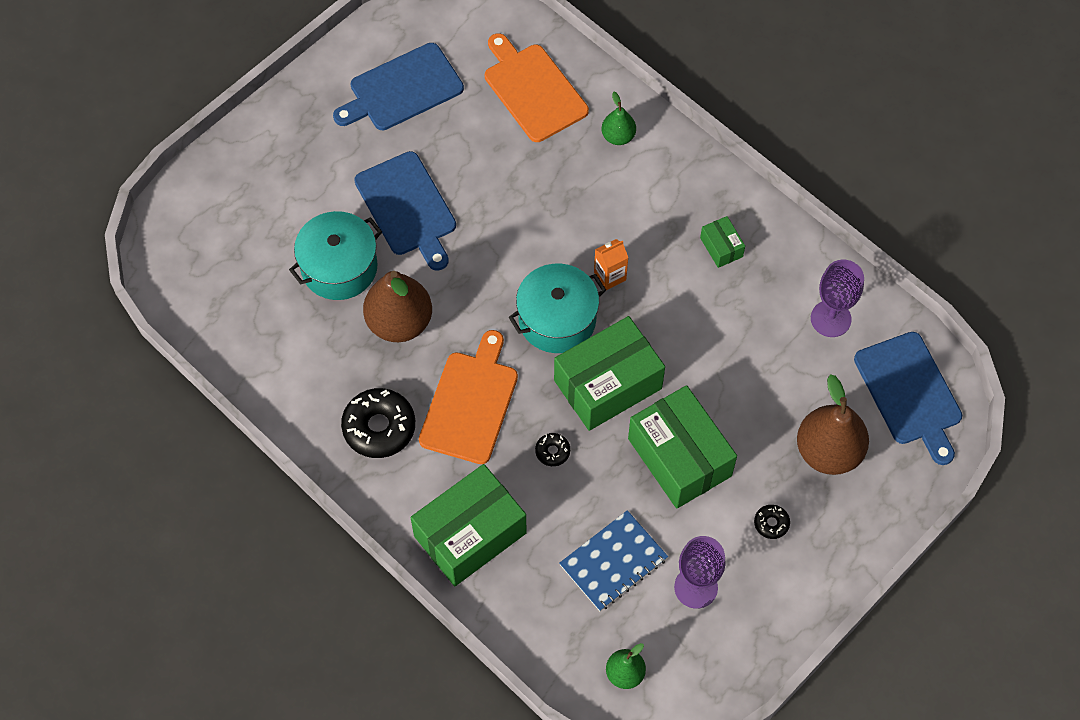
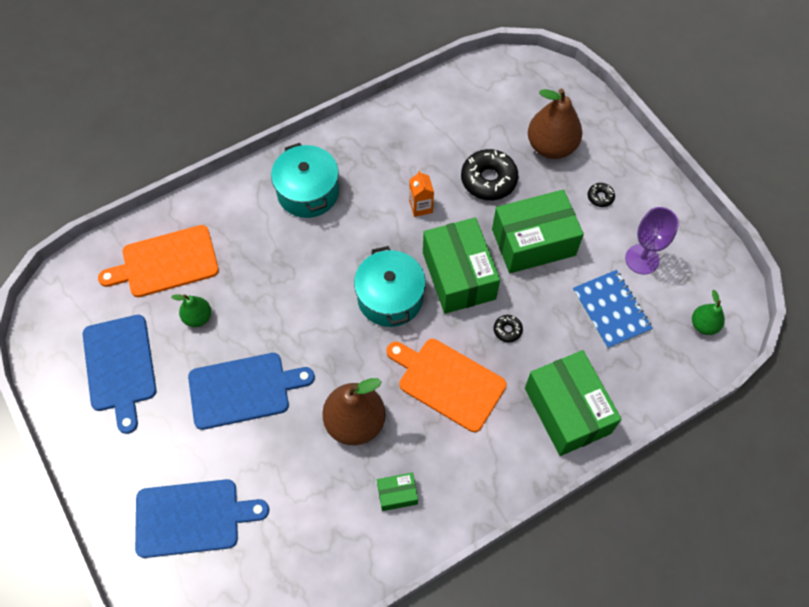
camera: 75 degrees left, 0 degrees up
(339, 267) = (284, 462): turquoise pot -> turquoise pot (308, 192)
(379, 427) = (452, 462): black donut -> black donut (488, 180)
(610, 276) = (363, 250): orange carton -> orange carton (421, 207)
(618, 136) = (236, 211): green pear -> green pear (198, 317)
(721, 247) = (362, 168): green box -> green box (397, 494)
(830, 319) = (445, 115): purple goblet -> none
(909, 393) = (517, 86): blue cutting board -> blue cutting board (192, 517)

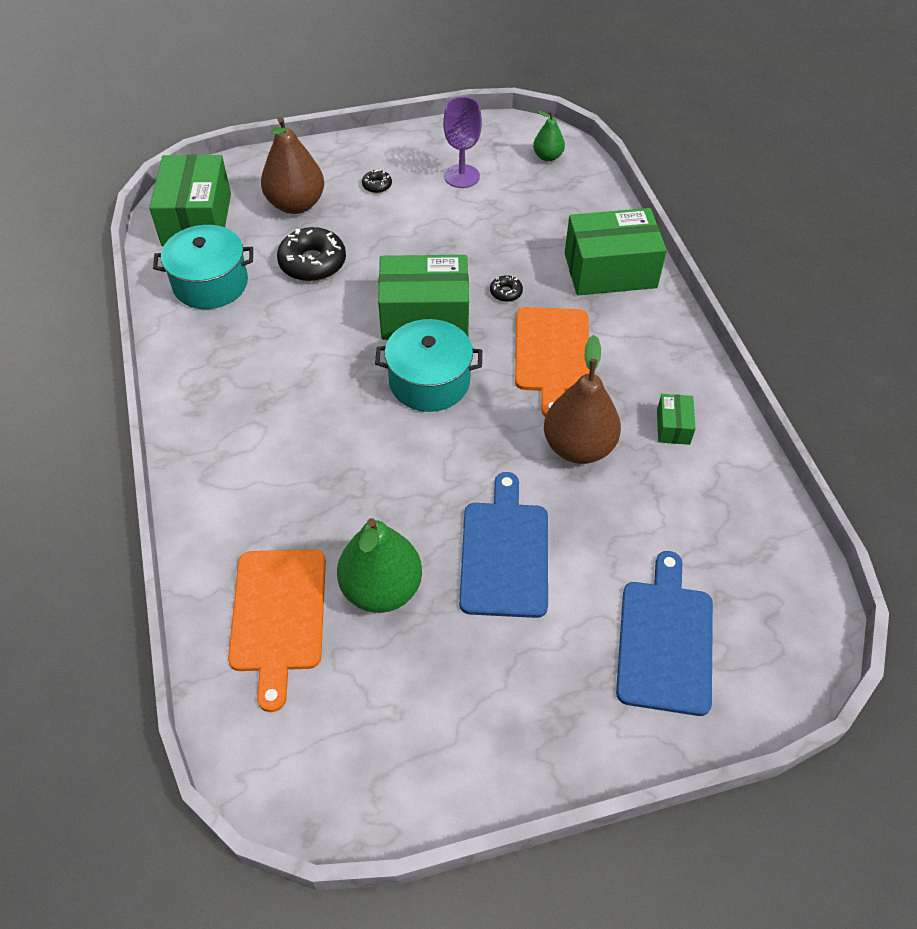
camera: 75 degrees left, 10 degrees down
(120, 367) = (425, 701): blue cutting board -> none
(198, 317) = (381, 589): green pear -> green pear, size x1.87
(308, 192) = (244, 431): turquoise pot -> turquoise pot (210, 283)
(421, 207) = (319, 327): orange carton -> none
(448, 382) = (552, 354): orange cutting board -> orange cutting board turned 45 degrees counterclockwise
(533, 242) = (408, 247): green box -> green box (197, 219)
(611, 310) = (510, 211): blue notebook -> none

